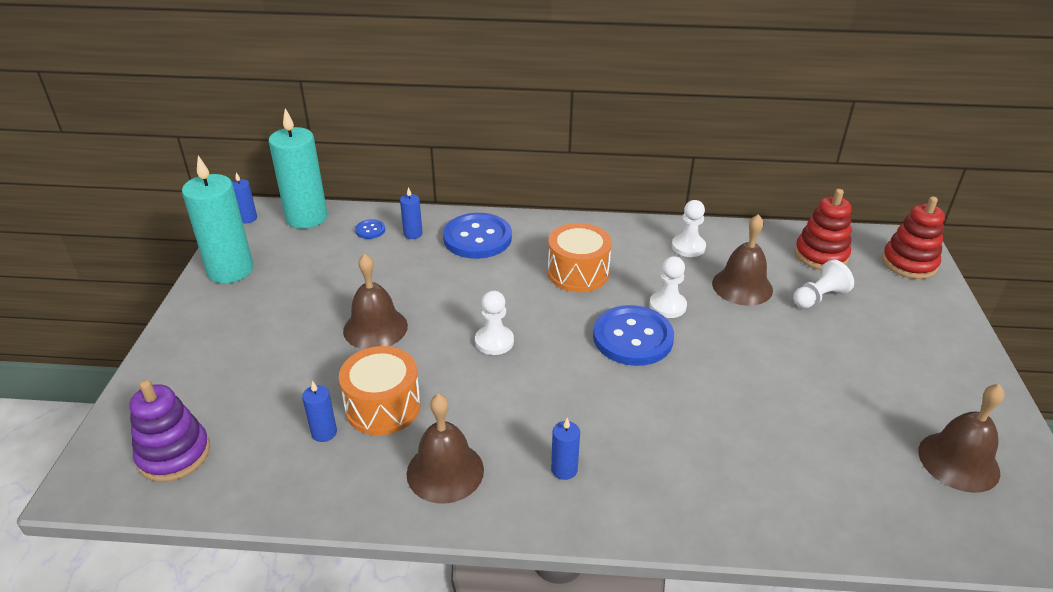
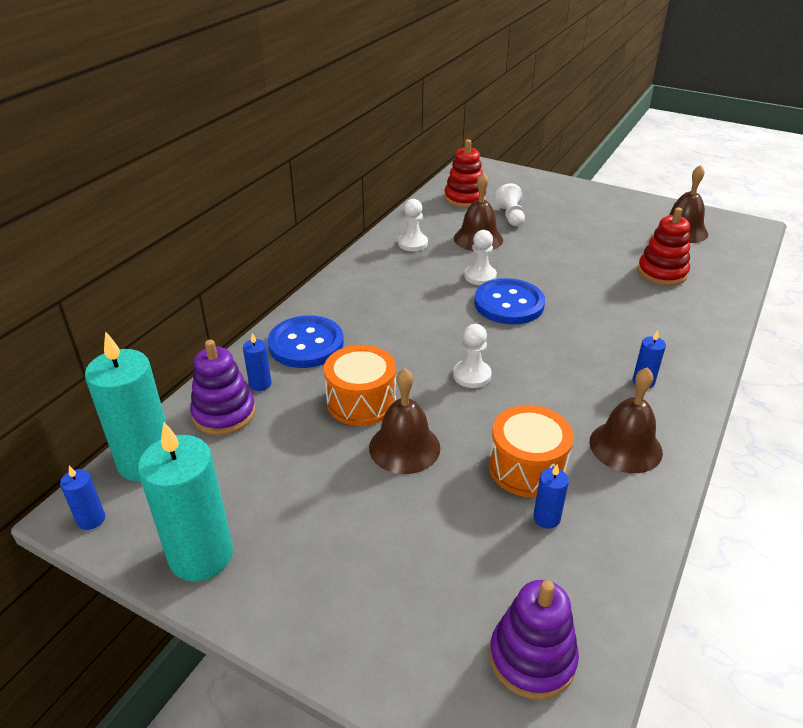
camera: 65 degrees left, 0 degrees up
(370, 230) = (224, 414): blue button -> purple stacking toy
(578, 273) = (406, 304): orange drum -> orange drum (361, 401)
(909, 263) = (496, 174): red stacking toy -> red stacking toy (662, 273)

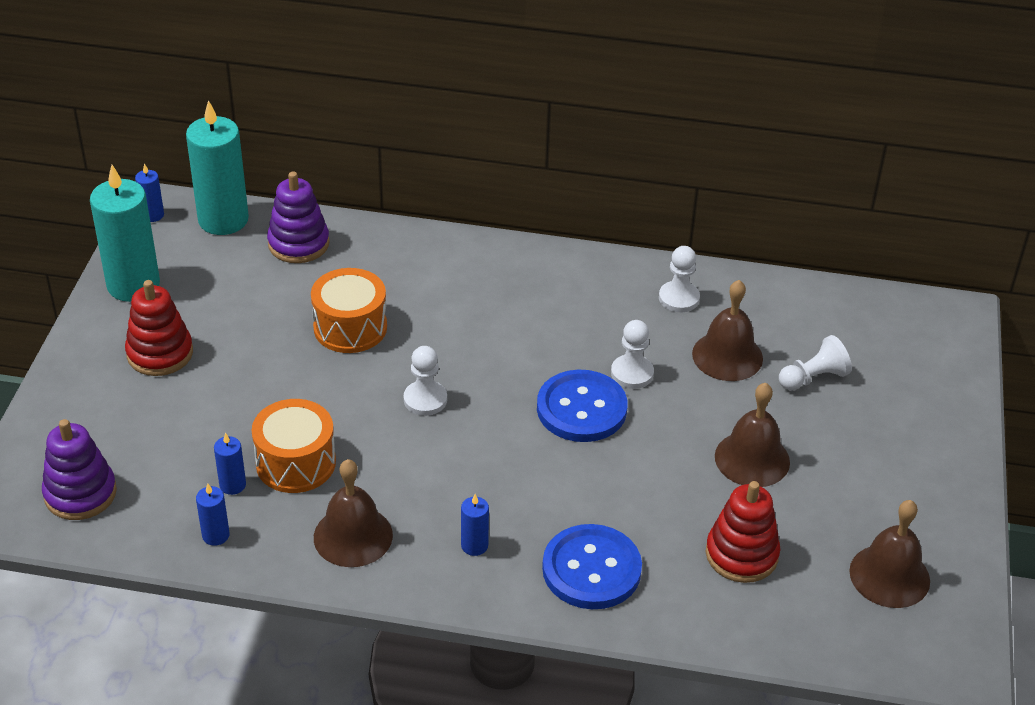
camera: 70 degrees right, 5 degrees up
(260, 384) = (349, 253): blue candle -> blue candle (215, 535)
(306, 344) = (426, 265): blue button -> blue button (591, 569)
(404, 447) = (295, 372): brown bell -> brown bell (752, 459)
(464, 198) = (837, 323): red stacking toy -> red stacking toy (160, 353)

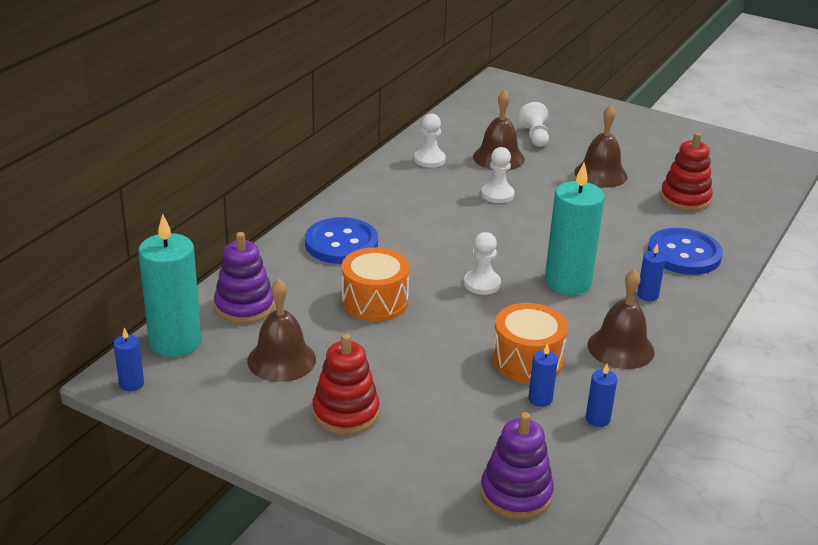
camera: 70 degrees left, 10 degrees down
(133, 285) = (232, 414): turquoise candle -> turquoise candle (568, 282)
(581, 409) = (524, 222): blue button -> blue button (341, 243)
(889, 576) = (715, 158): brown bell -> brown bell (281, 360)

